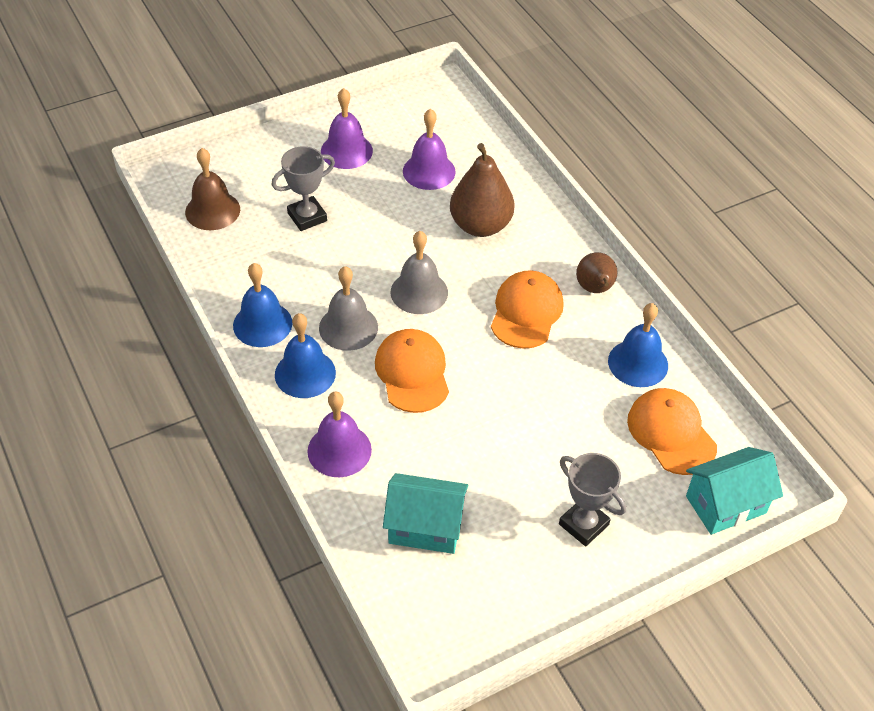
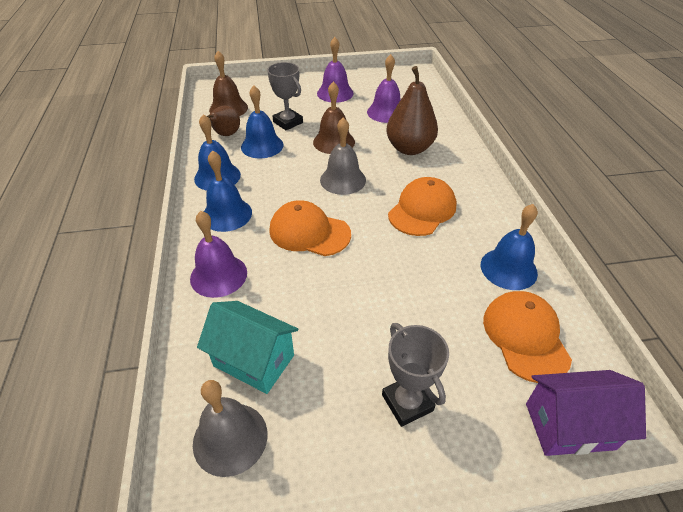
camera: 20 degrees right, 5 degrees down
(293, 263) = (262, 146): none -> blue bell
(307, 217) = (288, 122): grey trophy -> grey trophy turned 60 degrees clockwise
(348, 327) = (277, 191): grey bell -> grey bell (230, 438)
(382, 236) = (334, 142): none -> brown bell
(412, 373) = (309, 232): orange cap -> orange cap turned 75 degrees counterclockwise
(595, 289) = (487, 206): brown pear -> brown pear (226, 135)
(726, 504) = (569, 426): turquoise house -> purple house

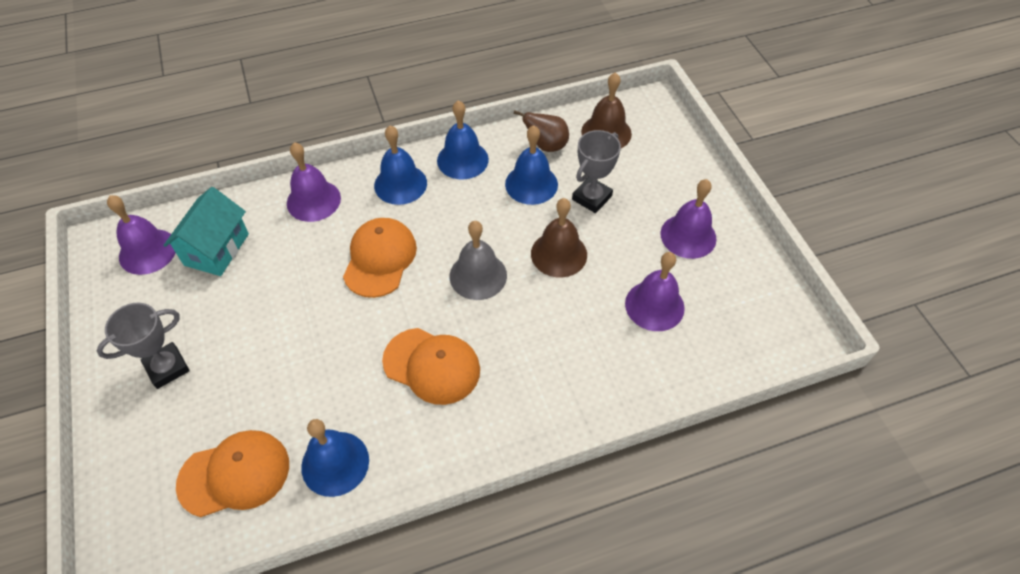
camera: 80 degrees right, 10 degrees up
(230, 438) = (148, 251): grey bell -> purple bell
(409, 148) = (565, 343): brown pear -> none
(569, 426) = (130, 506): purple house -> none

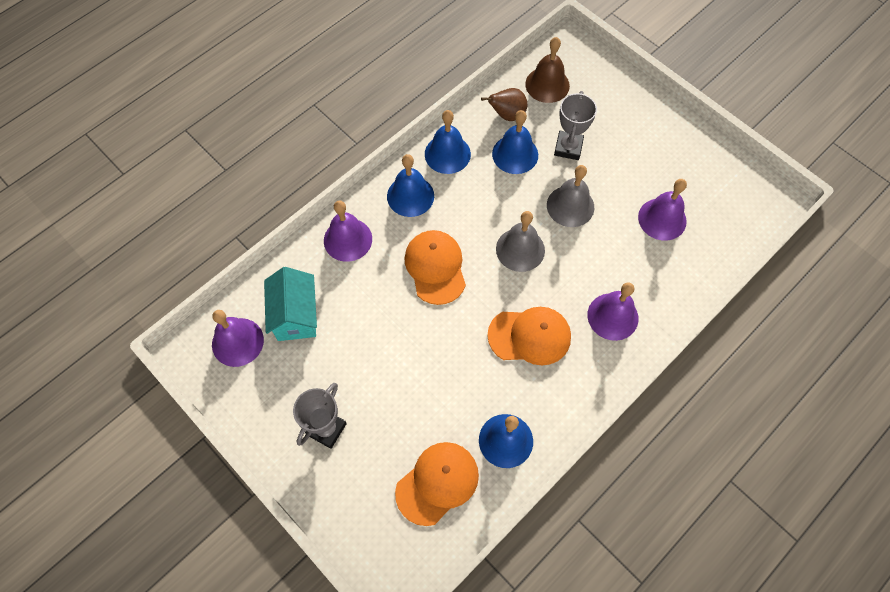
camera: 25 degrees left, 10 degrees up
(559, 254) = (570, 206): brown bell -> grey bell
(688, 236) = (656, 151): purple bell -> purple bell (612, 316)

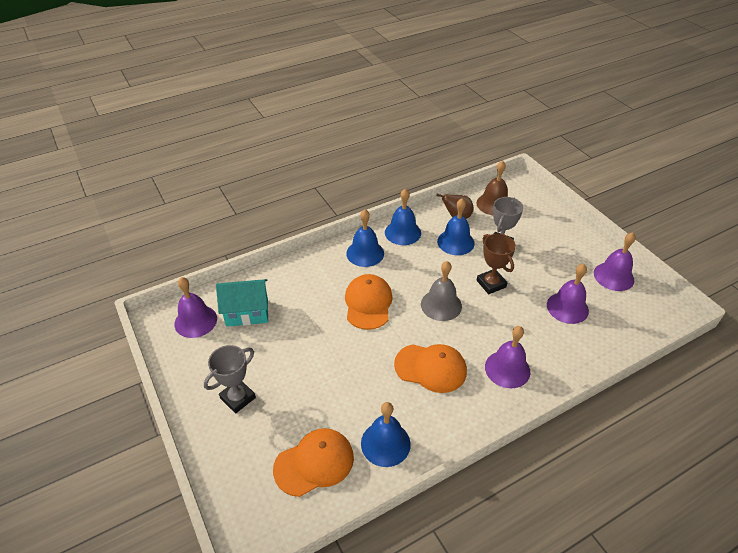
camera: 15 degrees right, 20 degrees down
(296, 315) = (247, 313): turquoise house -> turquoise house turned 75 degrees clockwise
(348, 239) = (307, 271): purple bell -> purple bell (613, 276)
(570, 206) = (491, 284): grey bell -> brown trophy

